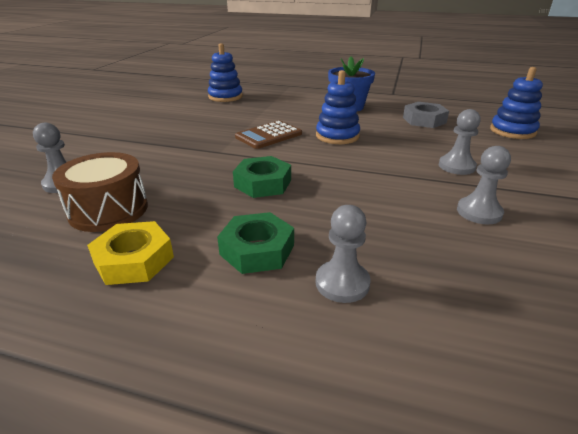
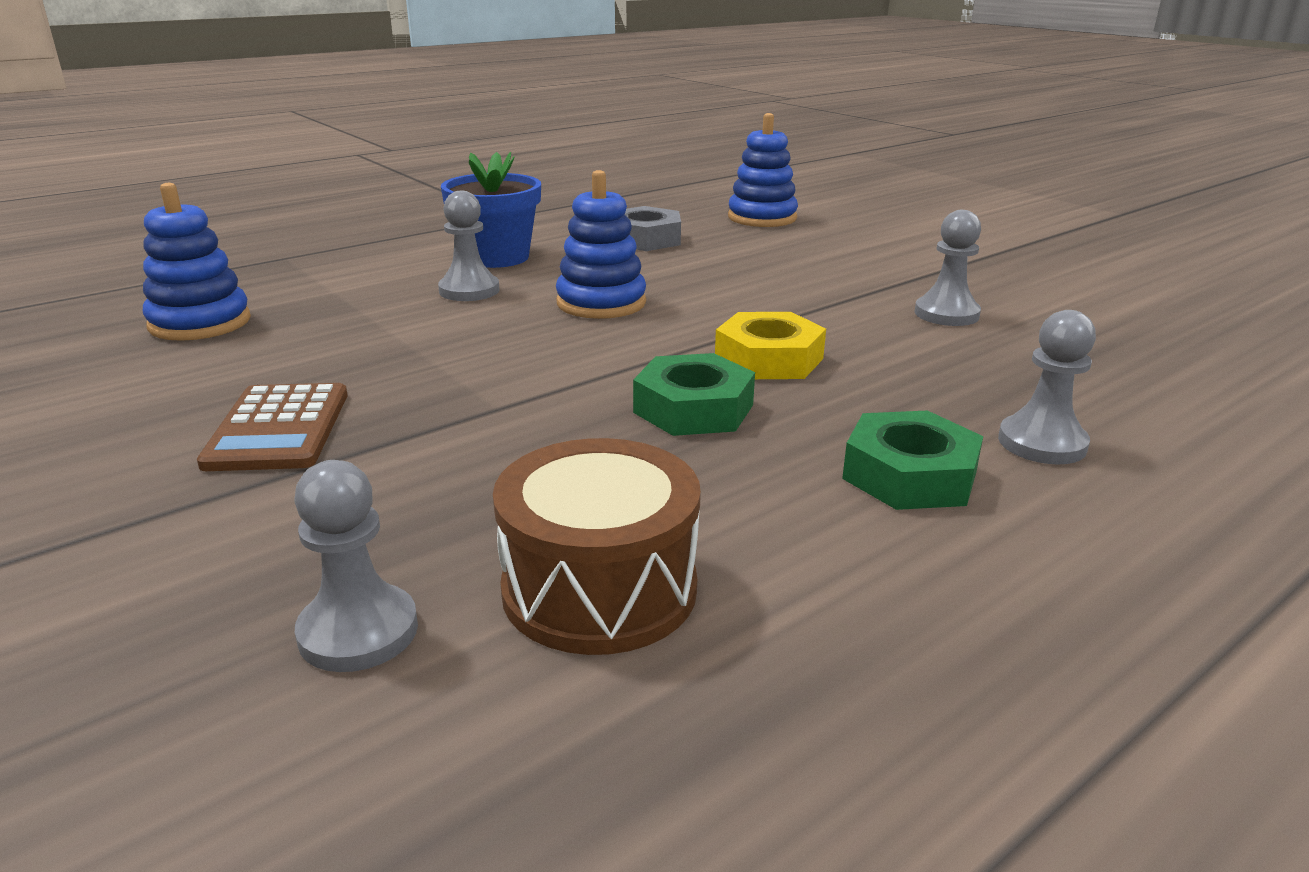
camera: 55 degrees left, 5 degrees down
(134, 260) = (842, 596): yellow nut -> yellow nut (769, 359)
(268, 135) = (501, 347): brown calculator -> brown calculator (278, 428)
(456, 166) = (817, 279): grey pawn -> grey pawn (469, 290)

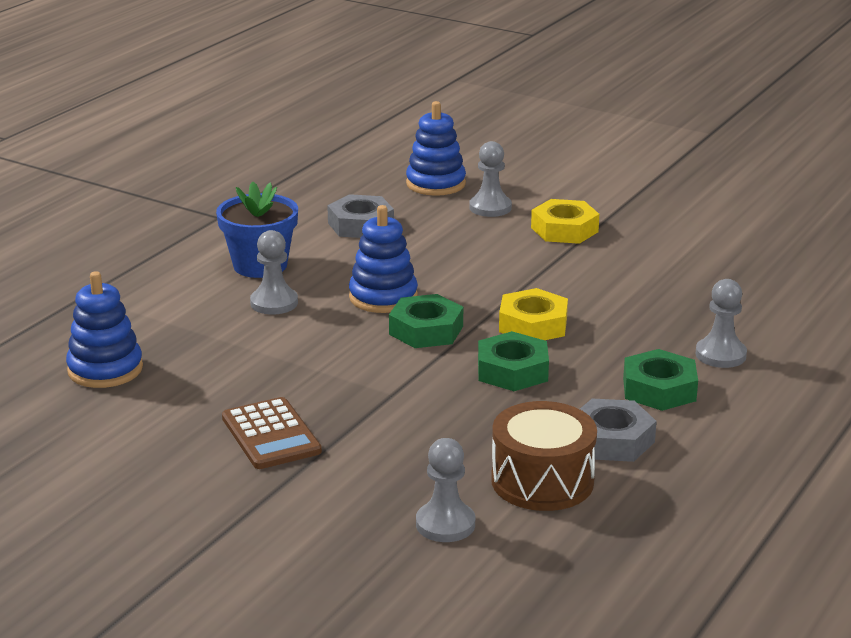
camera: 20 degrees left, 0 degrees up
(619, 343) = (426, 330): none -> green nut
(776, 541) = (611, 440): none -> grey nut
(885, 271) = (564, 229): none -> yellow nut
(946, 314) = (626, 265): grey pawn -> grey pawn (490, 207)

